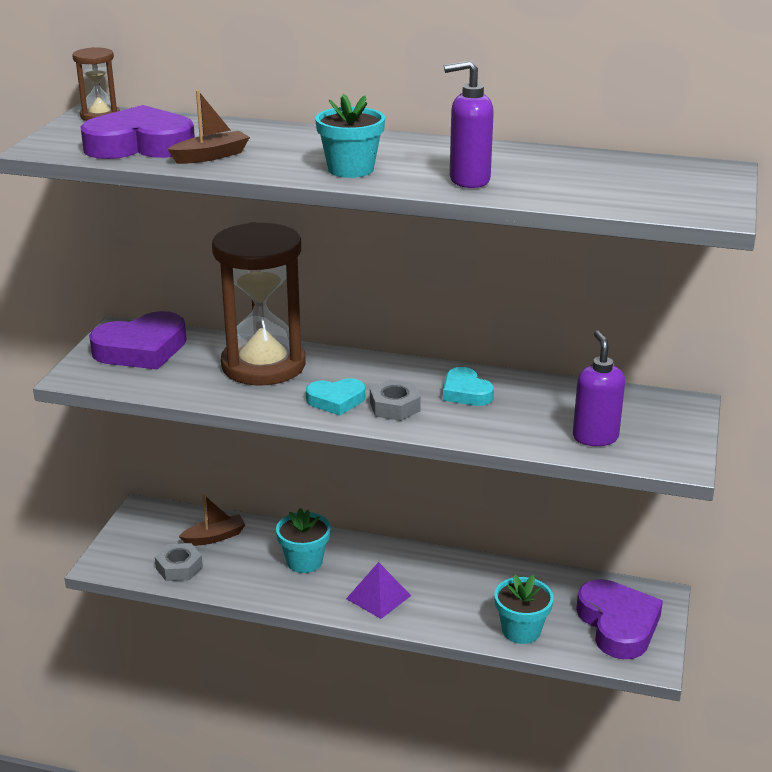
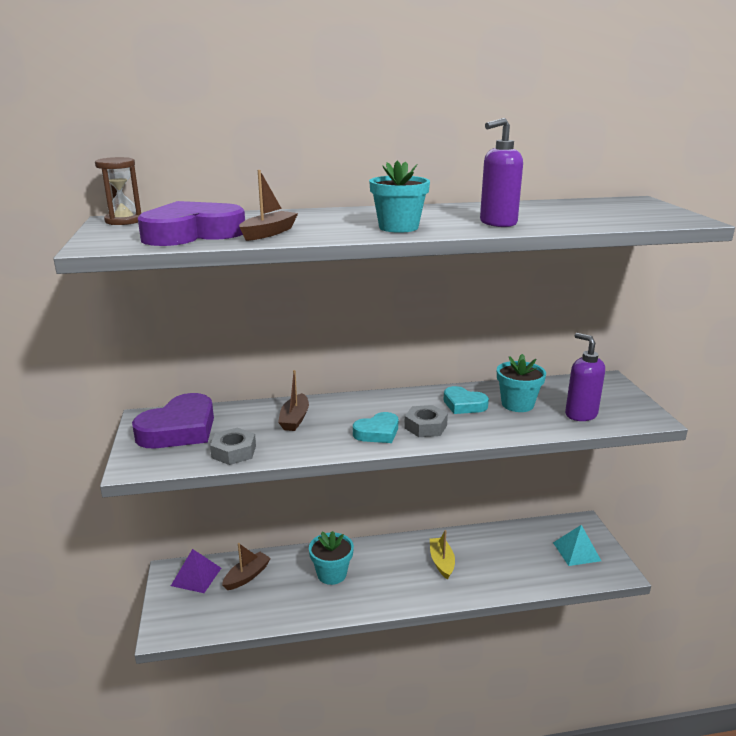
camera: 25 degrees left, 5 degrees down
(179, 567) = (234, 612): grey nut -> grey nut (234, 452)
(263, 365) = (295, 419): brown hourglass -> brown boat
(378, 597) = (406, 584): purple pyramid -> purple pyramid (196, 576)
(438, 586) = (441, 562): none -> yellow boat
(521, 630) = (521, 577): turquoise flower pot -> turquoise flower pot (517, 404)
(618, 624) = (576, 551): purple heart -> turquoise pyramid

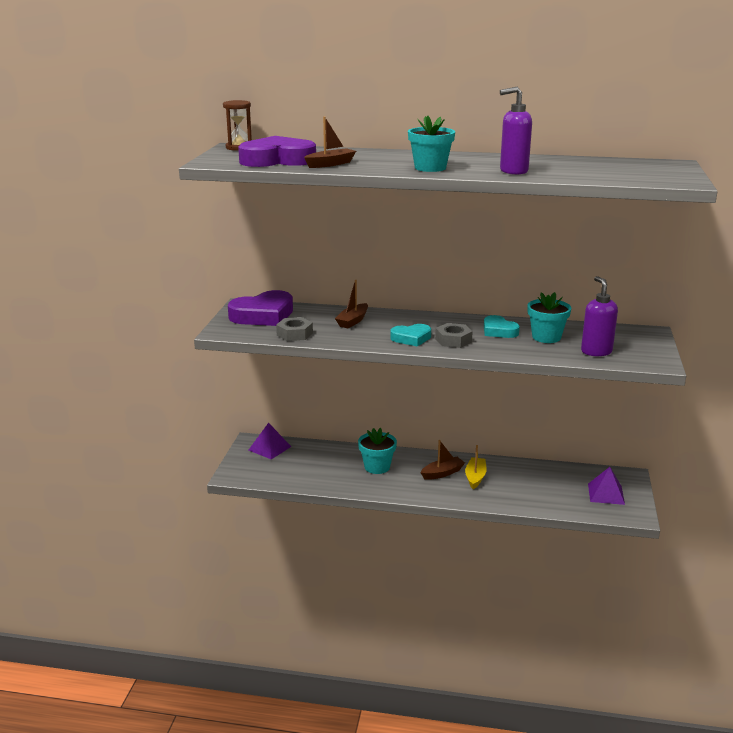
camera: 20 degrees right, 0 degrees up
(247, 576) = (308, 455): brown boat -> brown boat (442, 473)
(576, 551) = (606, 494): turquoise pyramid -> purple pyramid

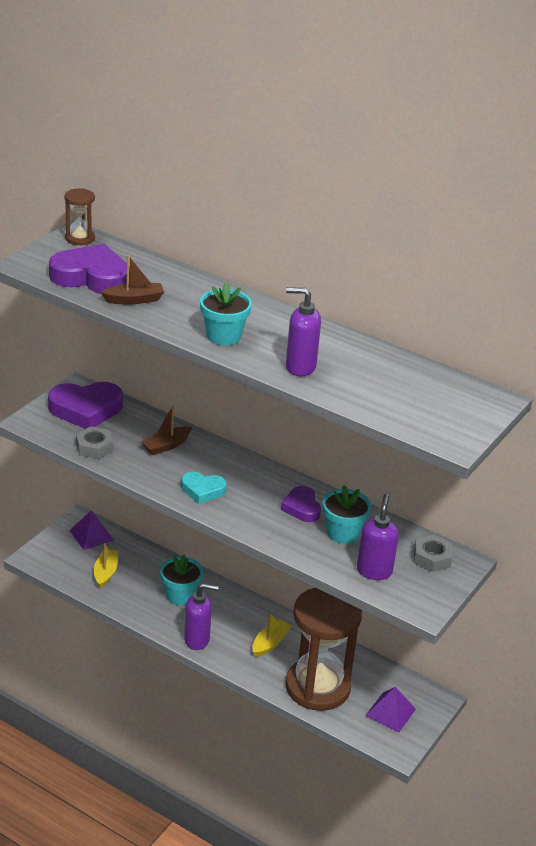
camera: 20 degrees right, 10 degrees up
(303, 469) = (105, 572): none -> yellow boat
(417, 491) = (197, 640): none -> purple soap dispenser
(442, 473) = (240, 626): brown boat -> none
(453, 340) = (242, 507): grey nut -> grey nut (432, 558)
(498, 331) = (302, 507): turquoise heart -> purple heart
(538, 494) = (317, 687): none -> brown hourglass

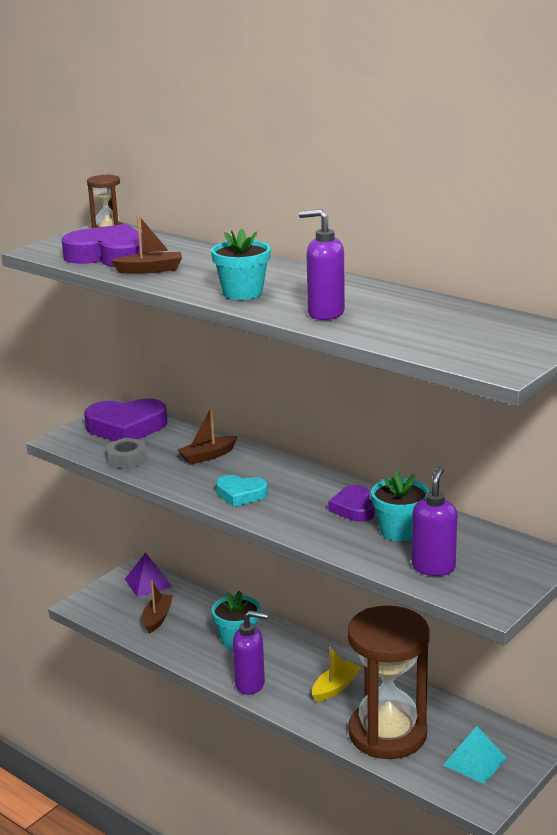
camera: 10 degrees right, 10 degrees down
(105, 572) = (157, 618): yellow boat -> brown boat
(390, 712) = (475, 761): purple pyramid -> turquoise pyramid
(432, 558) = (506, 554): grey nut -> none

